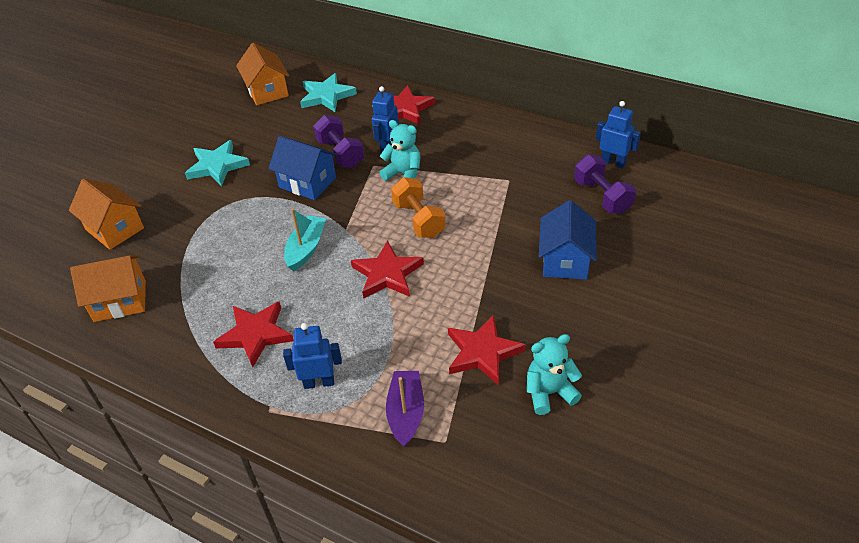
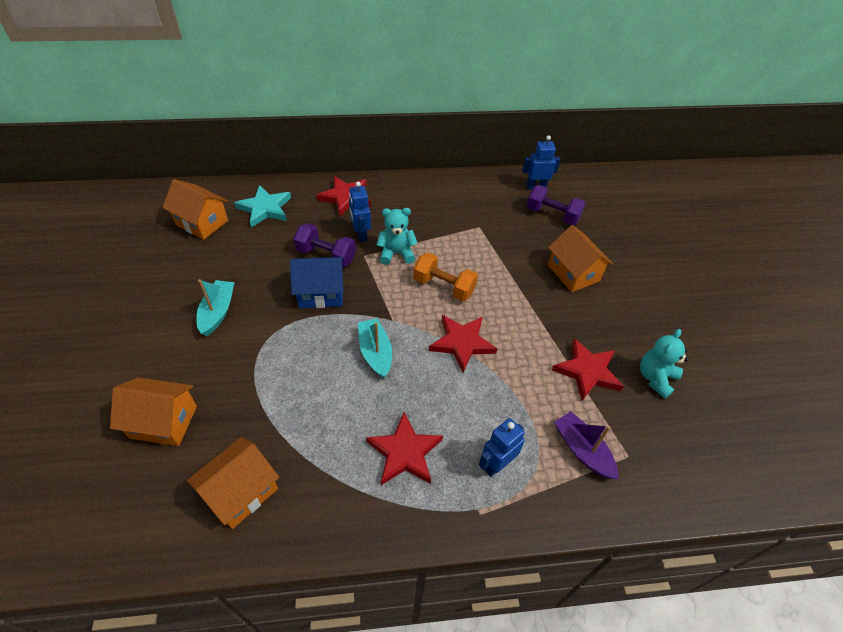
camera: 40 degrees left, 5 degrees up
(217, 166) = (218, 312): turquoise star -> turquoise boat
(565, 260) = (573, 273): blue house -> orange house

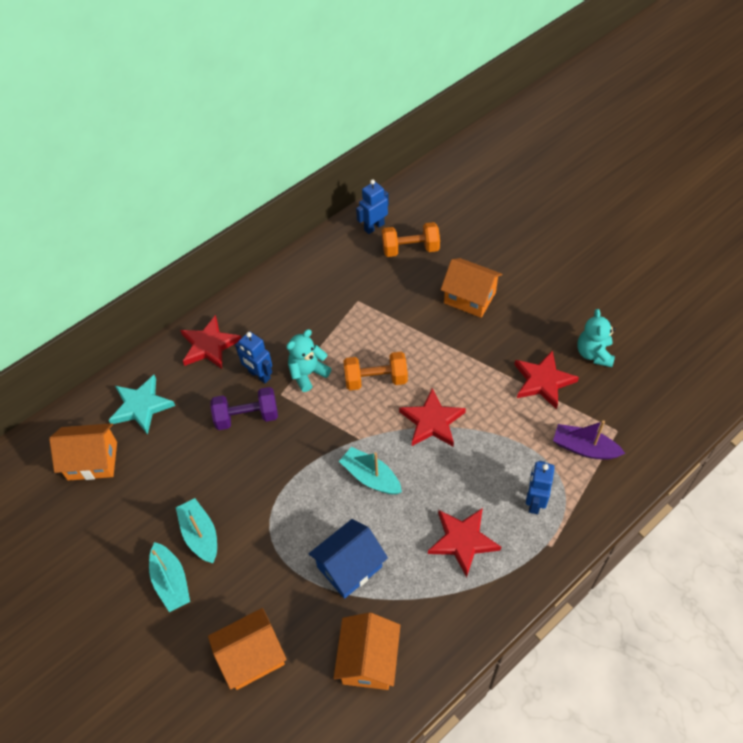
camera: 30 degrees left, 5 degrees up
(167, 330) = (171, 582): none -> turquoise boat
(321, 293) = (276, 455): blue house -> blue house (349, 567)
(552, 215) = (410, 249): purple dumbbell -> orange dumbbell

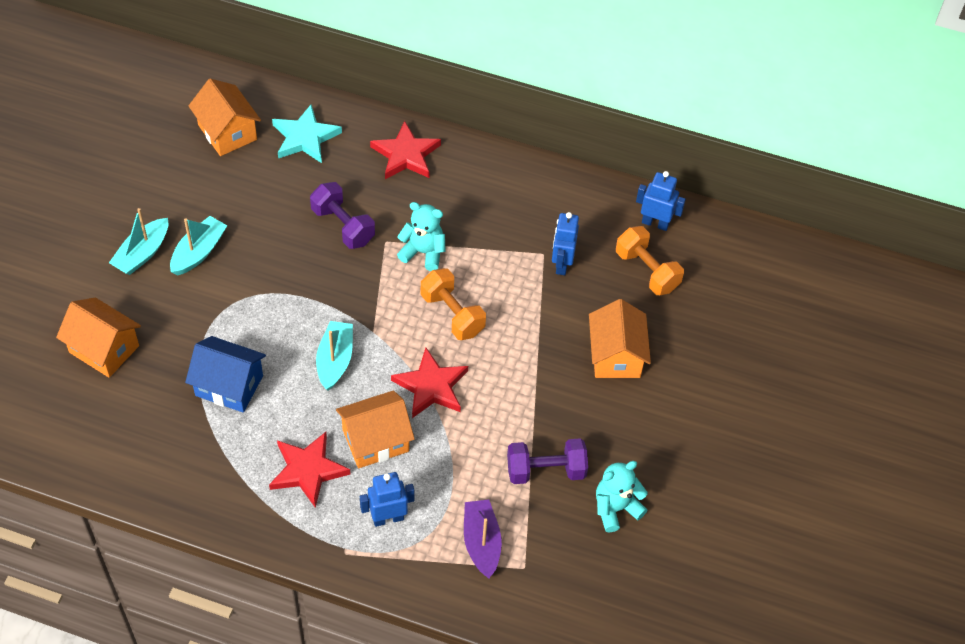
camera: 55 degrees right, 0 degrees up
(259, 375) = (396, 212): blue robot -> blue robot (561, 264)
(368, 660) = (145, 442): orange house -> orange house (375, 440)
(543, 381) = (546, 470): red star -> purple dumbbell

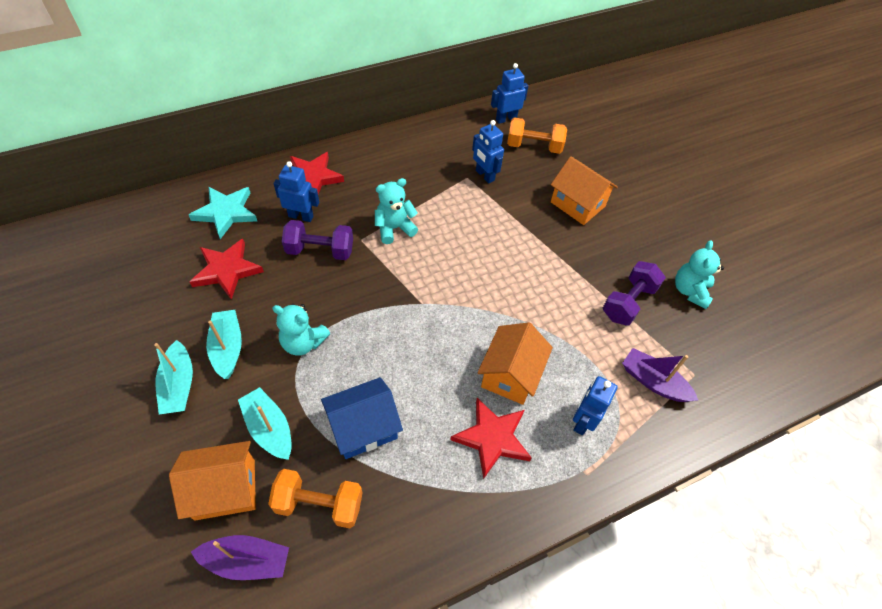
camera: 45 degrees left, 0 degrees up
(74, 404) = (247, 561): none -> purple boat
(227, 132) = (158, 248): orange house -> none
(253, 290) = (303, 342): none -> turquoise teddy bear
(335, 360) = (419, 343): turquoise boat -> turquoise boat (269, 428)
(359, 184) = (301, 216): none -> blue robot
(431, 386) = (501, 308): red star -> red star (227, 270)
(452, 314) = (458, 252): orange dumbbell -> orange dumbbell (319, 504)

